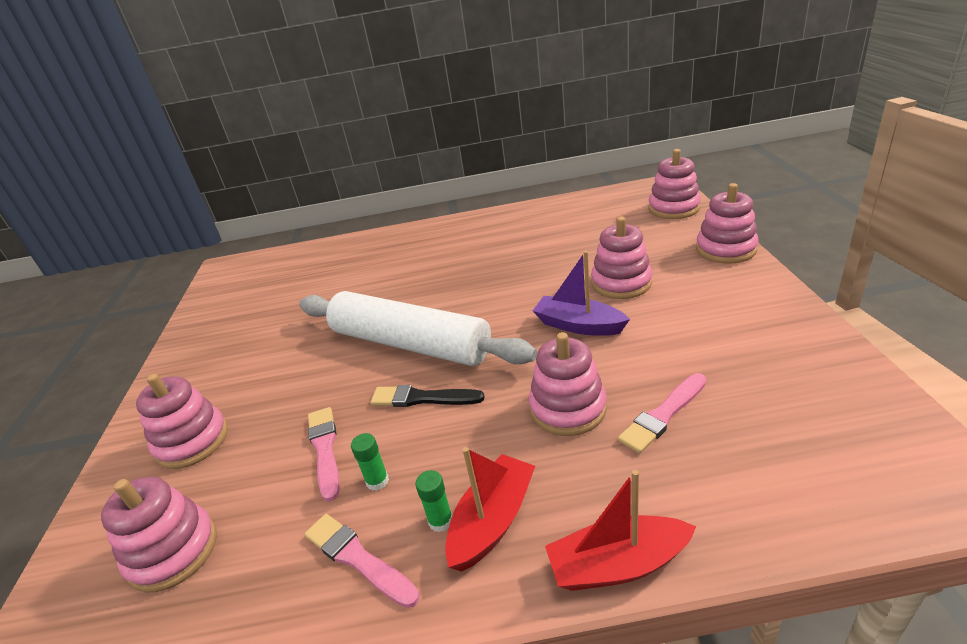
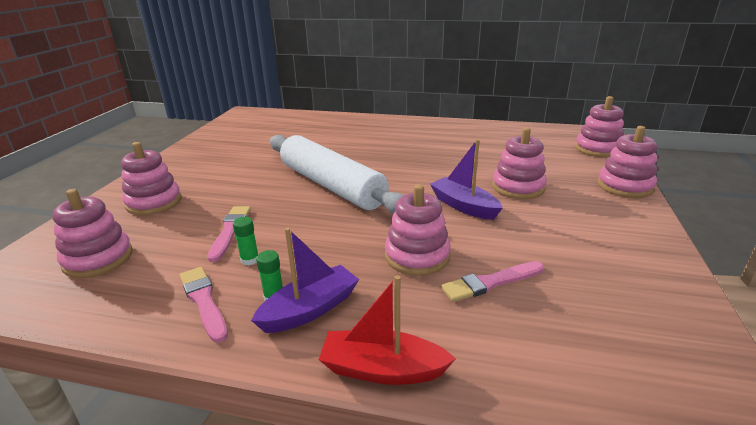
camera: 15 degrees right, 5 degrees down
(422, 398) = (316, 220): black brush -> none
(493, 521) = (310, 309): red boat -> purple boat

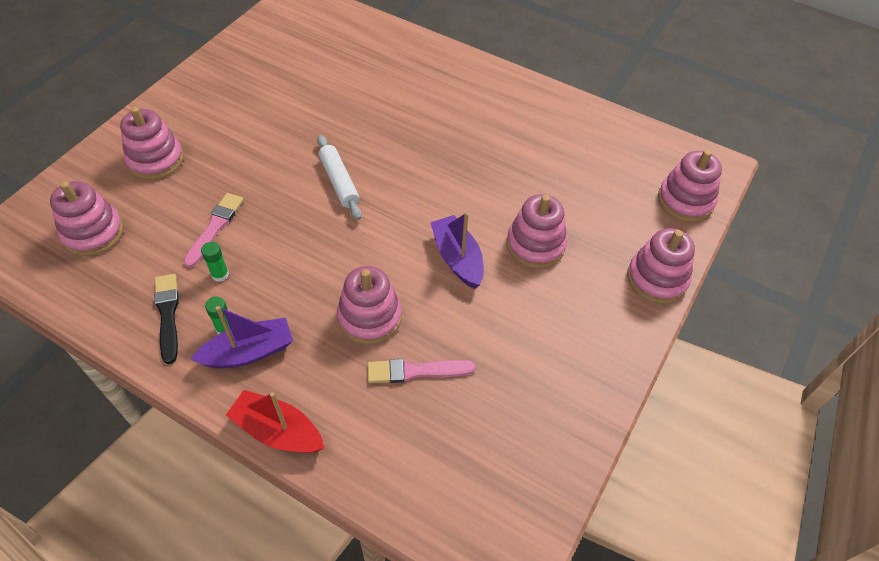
camera: 15 degrees right, 25 degrees up
(203, 301) = (168, 314): pink brush -> black brush
(332, 185) = (339, 182): white rolling pin -> white rolling pin, size x0.48

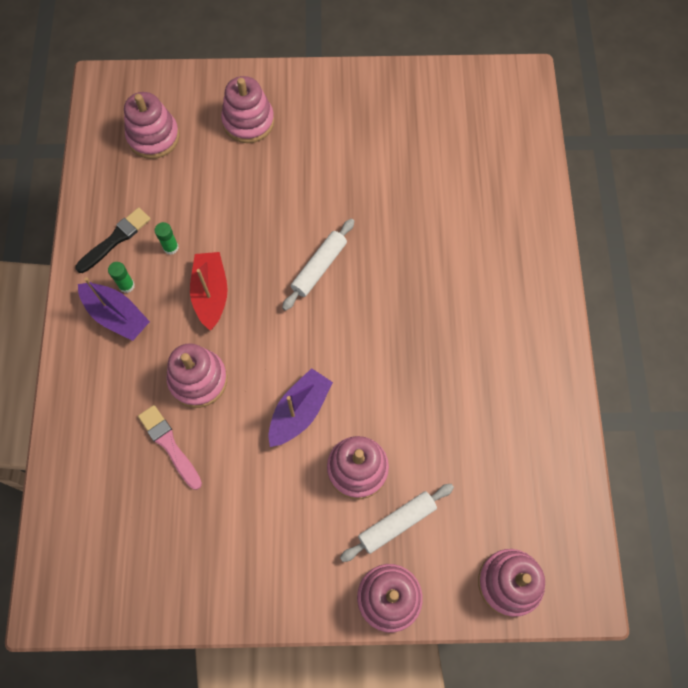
camera: 60 degrees right, 15 degrees up
(215, 227) = (211, 211): pink brush -> none
(278, 431) = (65, 380): red boat -> red boat (211, 294)
(598, 243) = (397, 523): none -> white rolling pin

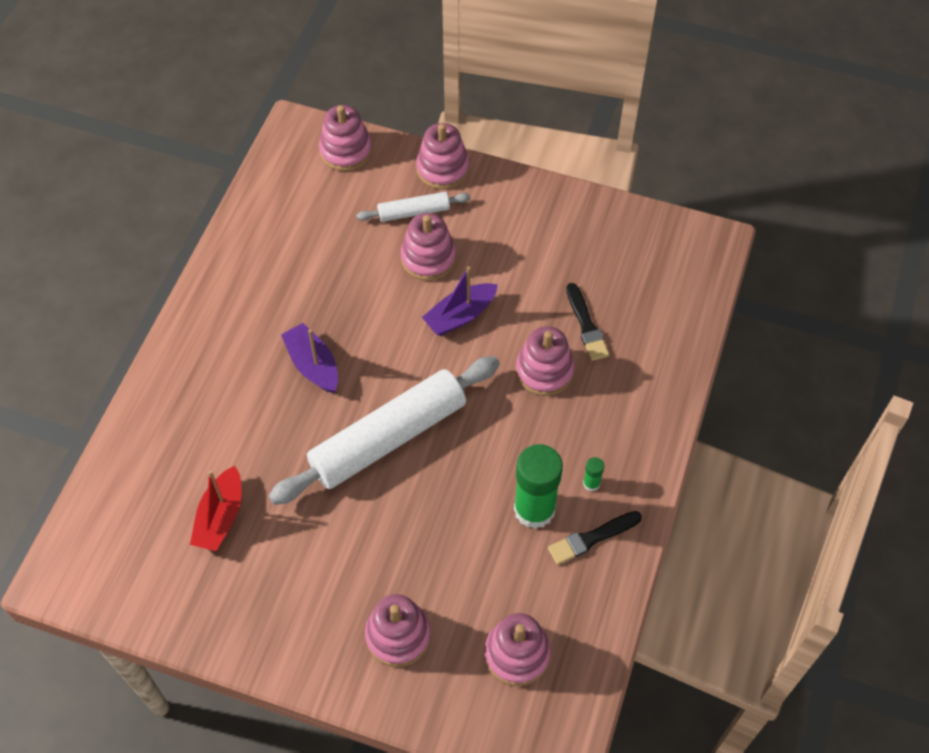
camera: 160 degrees left, 10 degrees down
(117, 316) = (608, 455): purple boat -> purple boat (313, 365)
(169, 445) = (586, 325): pink brush -> black brush
(171, 247) = (534, 509): green glue stick -> green glue stick, size x2.40
(211, 294) = (507, 447): red boat -> red boat (220, 517)
(319, 267) = (388, 437): white rolling pin -> white rolling pin, size x2.10

